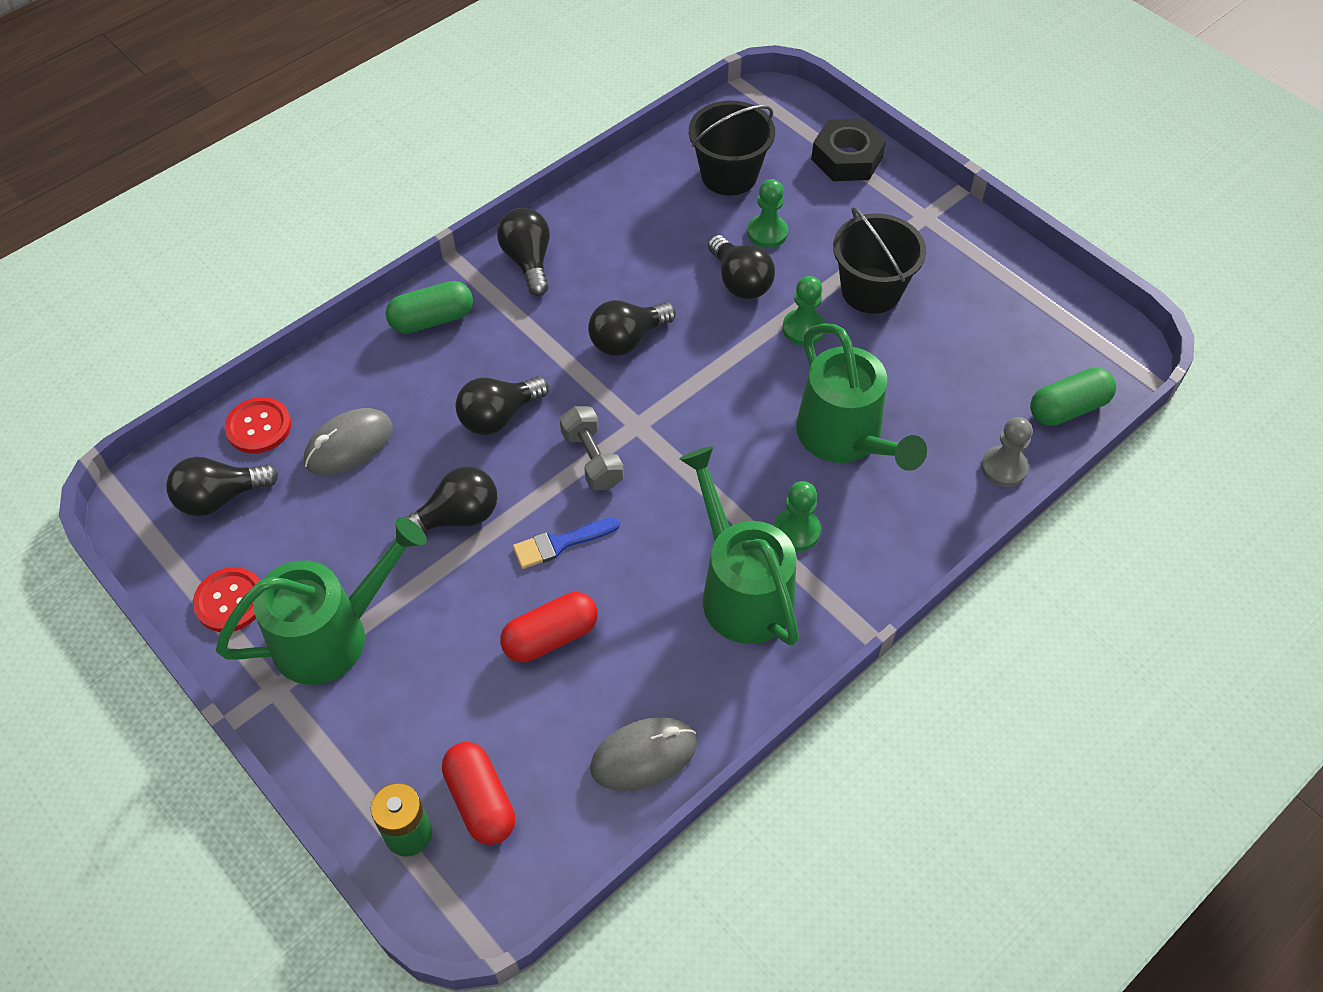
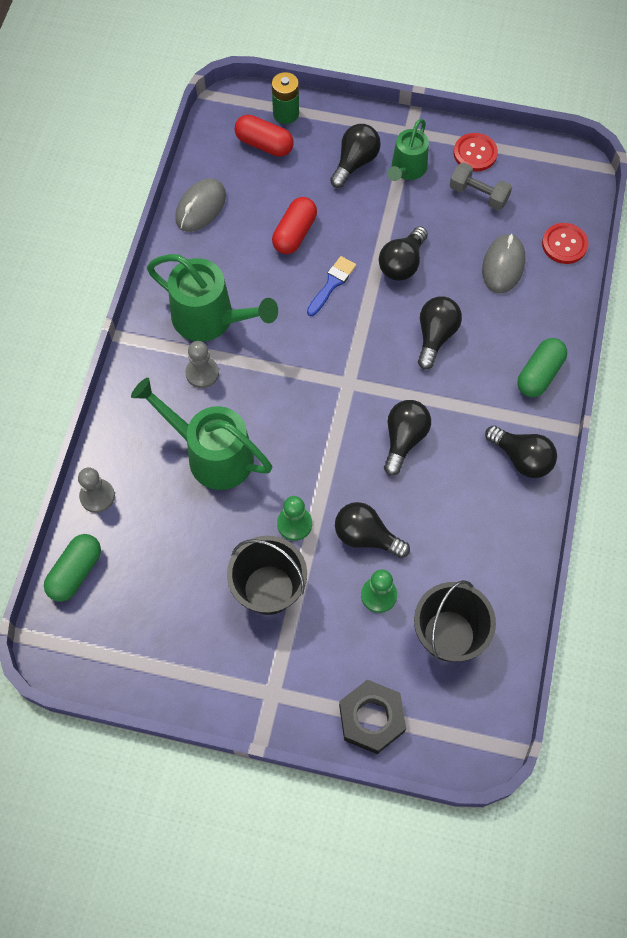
camera: 145 degrees right, 10 degrees up
(220, 498) = (539, 196): black light bulb -> black light bulb (355, 162)
(333, 634) = (407, 169): green watering can -> green watering can, size x0.62
(592, 459) = (356, 344): grey dumbbell -> grey dumbbell (478, 194)
(796, 531) = (202, 373): green pawn -> grey pawn

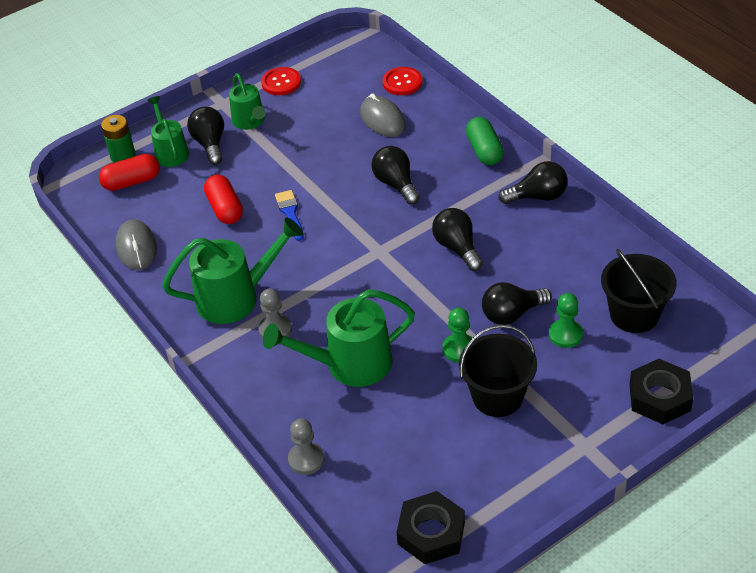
camera: 45 degrees left, 20 degrees down
(75, 572) = (357, 514): green capsule -> none
(98, 638) = (431, 533): none -> black nut
(321, 142) = (170, 151): none -> green watering can
(402, 263) = (319, 167): black light bulb -> none
(478, 194) = (314, 99): grey dumbbell -> none

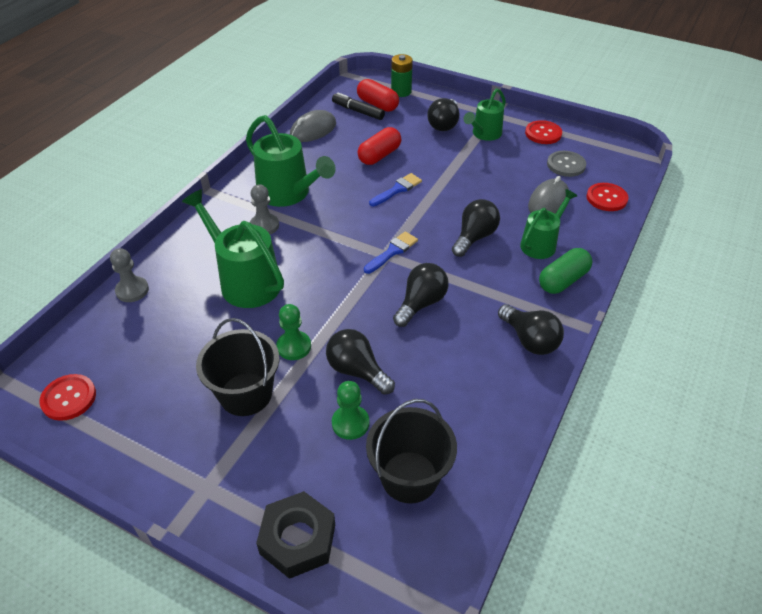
camera: 60 degrees right, 0 degrees up
(131, 201) = (358, 111): none -> black marker
(170, 151) = (421, 110): green watering can -> green watering can (541, 243)
(210, 144) = (444, 124): black light bulb -> black light bulb turned 150 degrees clockwise
(339, 87) = (566, 165): none -> grey button
(378, 245) = (392, 251): none -> blue brush
(431, 533) = (69, 398): black nut -> red button

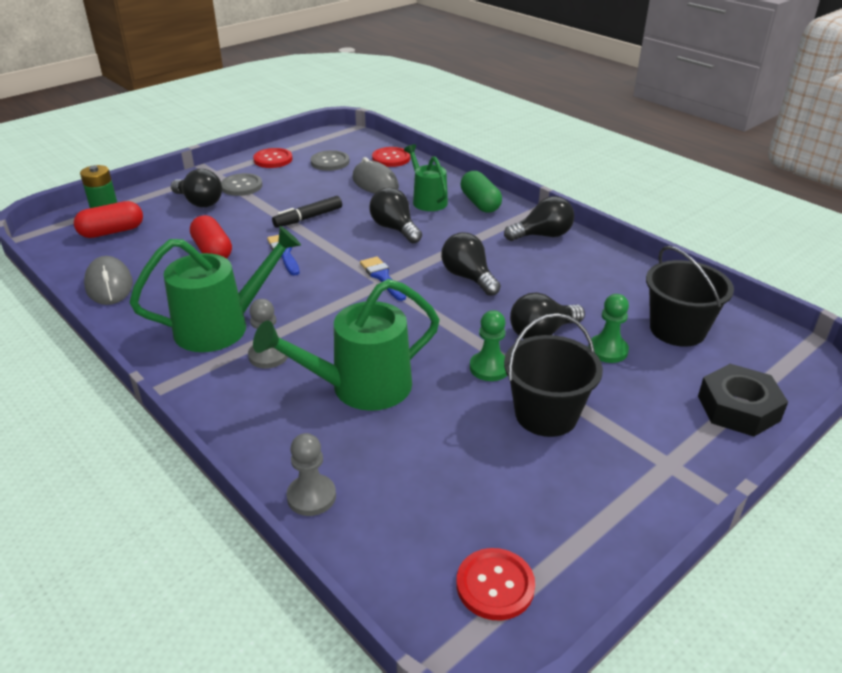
camera: 70 degrees left, 10 degrees down
(358, 111) = (109, 247): black marker -> black marker (308, 218)
(484, 134) = (241, 186): green watering can -> grey button

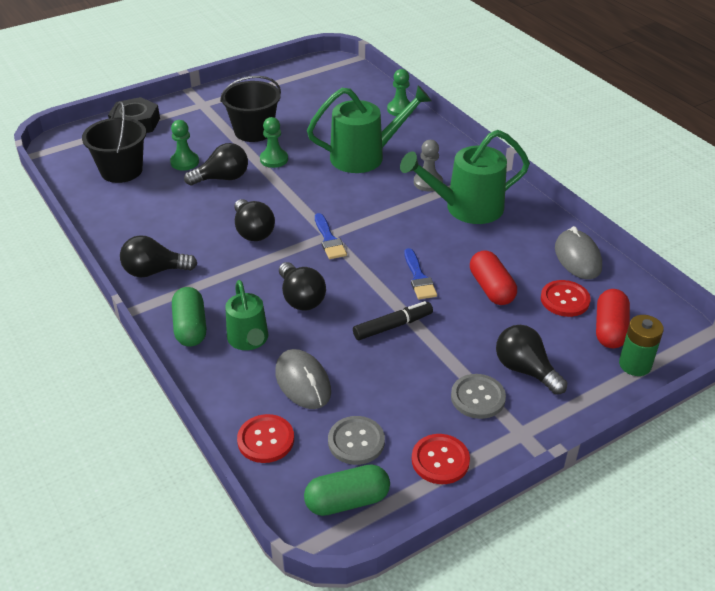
camera: 170 degrees left, 5 degrees up
(112, 232) = (610, 329): red capsule -> red capsule turned 60 degrees counterclockwise
(311, 496) = (400, 109): grey pawn -> green pawn
(331, 142) = (347, 501): none -> green capsule
(495, 585) = (319, 75): red button -> red button (565, 300)

